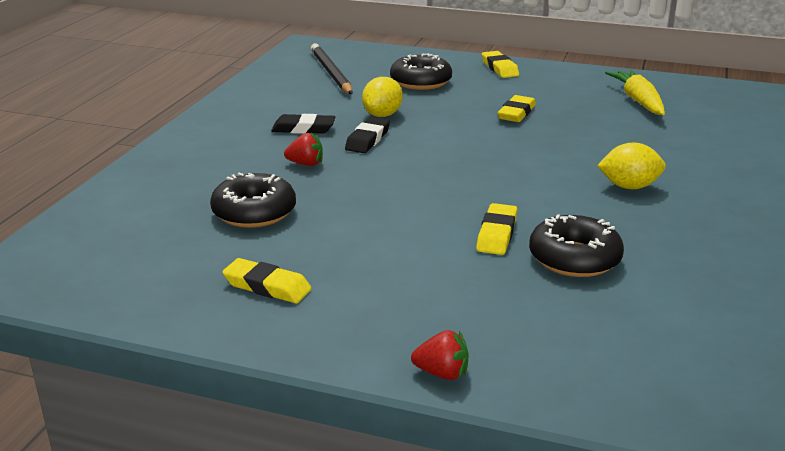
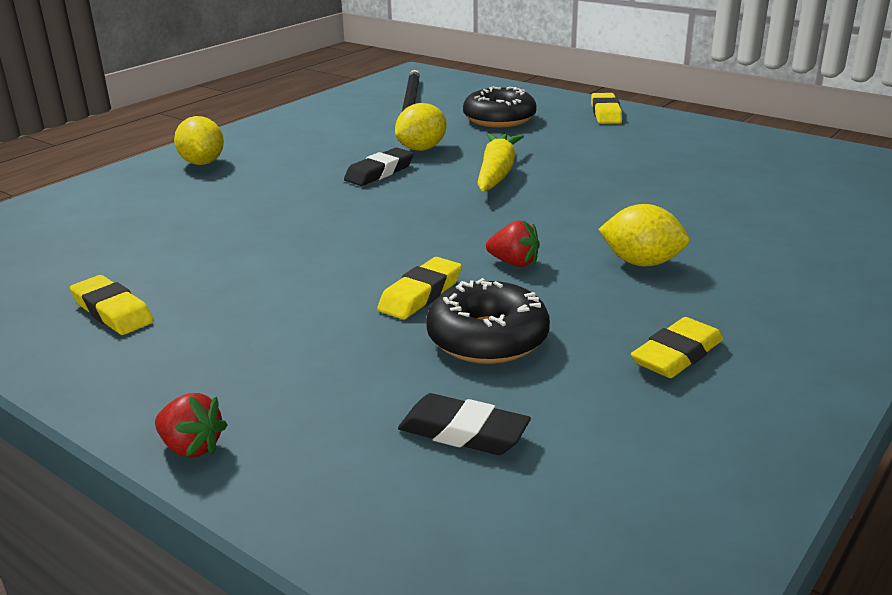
camera: 20 degrees right, 0 degrees up
(203, 149) = (202, 163): none -> yellow lemon
(254, 212) = (183, 232): black donut -> none
(303, 129) = (323, 154): black eraser -> black eraser (463, 432)
(306, 164) = (288, 189): red strawberry -> red strawberry (514, 263)
(516, 113) = (578, 163): yellow eraser -> yellow eraser (677, 355)
(638, 101) = (748, 165): yellow carrot -> yellow carrot (497, 173)

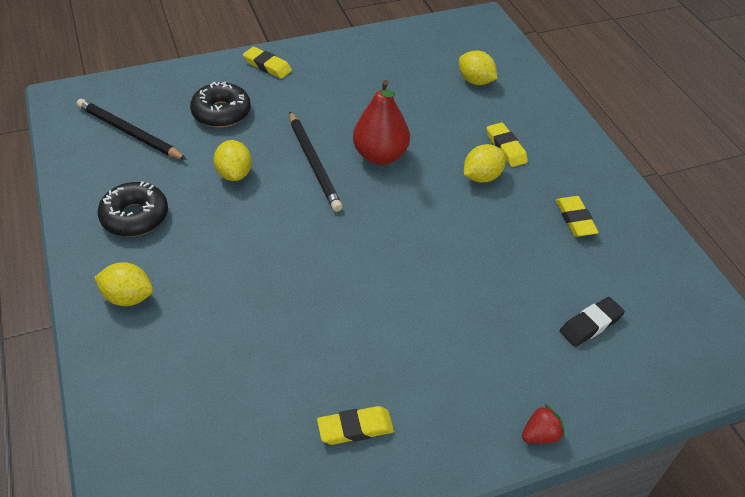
camera: 60 degrees left, 20 degrees up
(379, 172) = (255, 213): black eraser -> none
(421, 294) = (448, 276): yellow eraser -> yellow eraser (506, 148)
(487, 338) = (515, 274): black donut -> black donut (135, 217)
(497, 173) = (314, 163): yellow carrot -> black pencil
(514, 263) = (442, 221): red strawberry -> none
(569, 198) = (380, 155): none -> red pear
(821, 206) = (475, 81): none -> yellow lemon

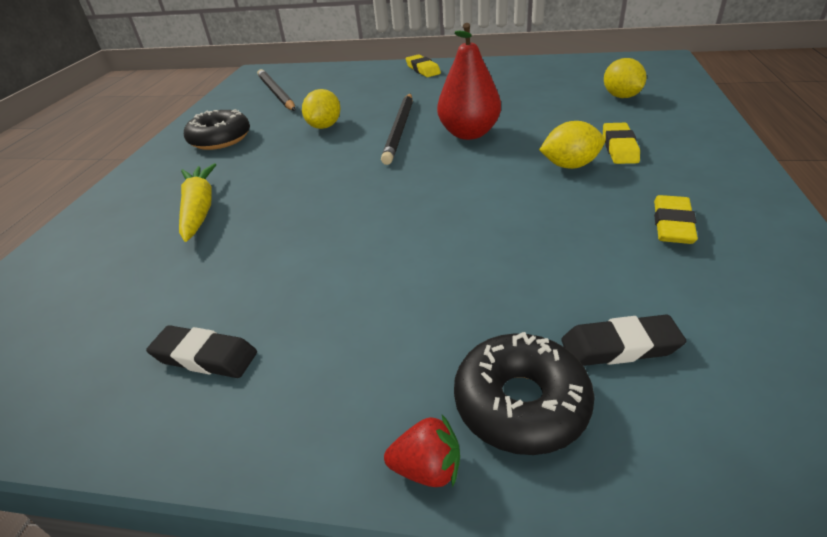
camera: 35 degrees right, 10 degrees down
(128, 297) = (152, 186): yellow lemon -> none
(210, 308) = (199, 209): none -> yellow carrot
(221, 112) = (356, 90): black donut -> black donut (521, 403)
(355, 428) = (205, 356): yellow eraser -> black eraser

